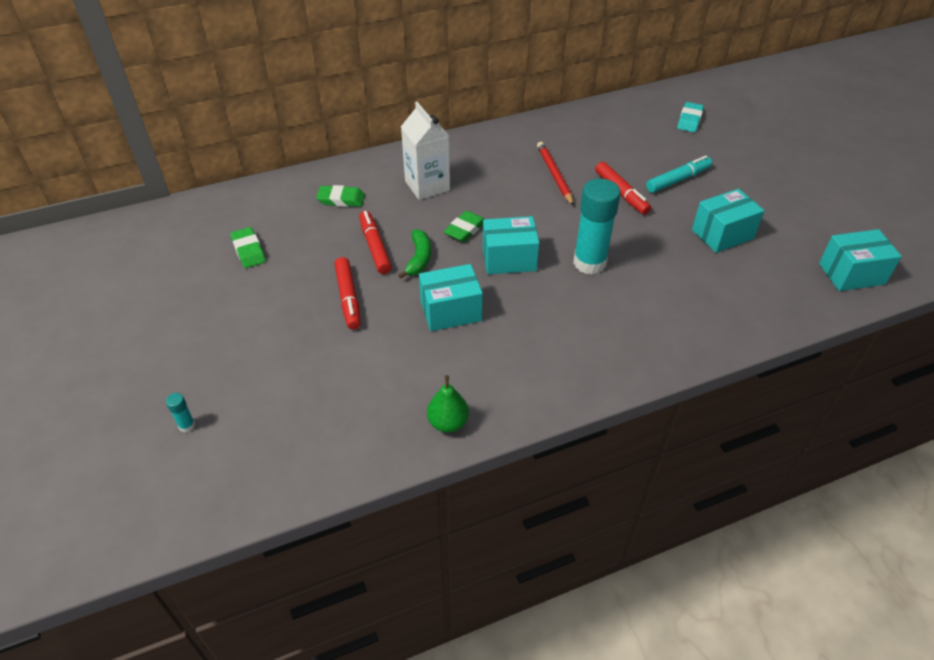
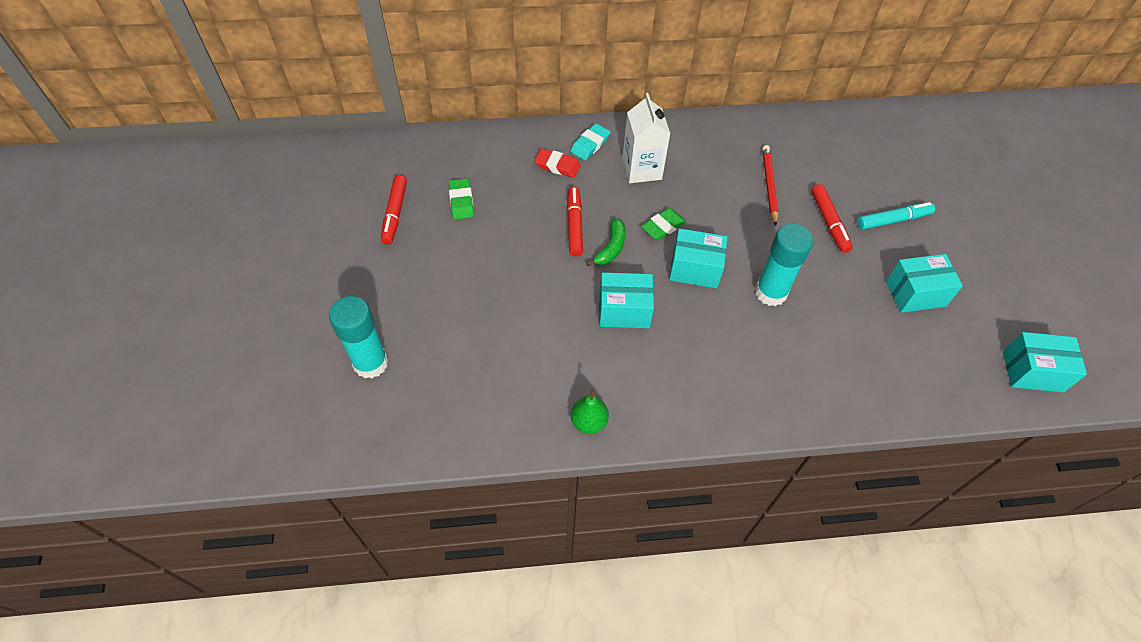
camera: 15 degrees right, 10 degrees up
(187, 425) = (370, 363): turquoise glue stick -> turquoise glue stick, size x2.49
(341, 199) = (557, 166): green eraser -> red eraser
(348, 298) = (536, 273): red marker -> red marker (395, 214)
(689, 120) = (931, 152): turquoise eraser -> turquoise eraser (590, 144)

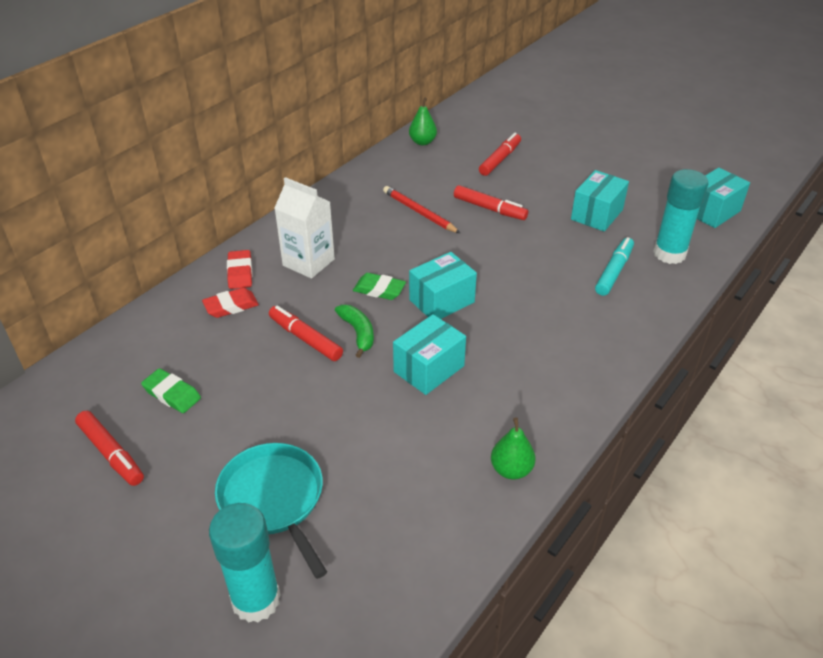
camera: 45 degrees left, 15 degrees down
(440, 315) = (273, 499): none -> turquoise pan
(590, 144) = (240, 273): turquoise eraser -> red eraser
(663, 226) = (379, 290): green eraser -> green eraser turned 75 degrees counterclockwise
(771, 292) = (513, 278): turquoise glue stick -> turquoise glue stick (669, 254)
(851, 124) = (422, 142): none -> green pear
(893, 220) = (526, 181): turquoise marker -> turquoise marker (614, 271)
(897, 184) = (500, 159): none -> red marker

